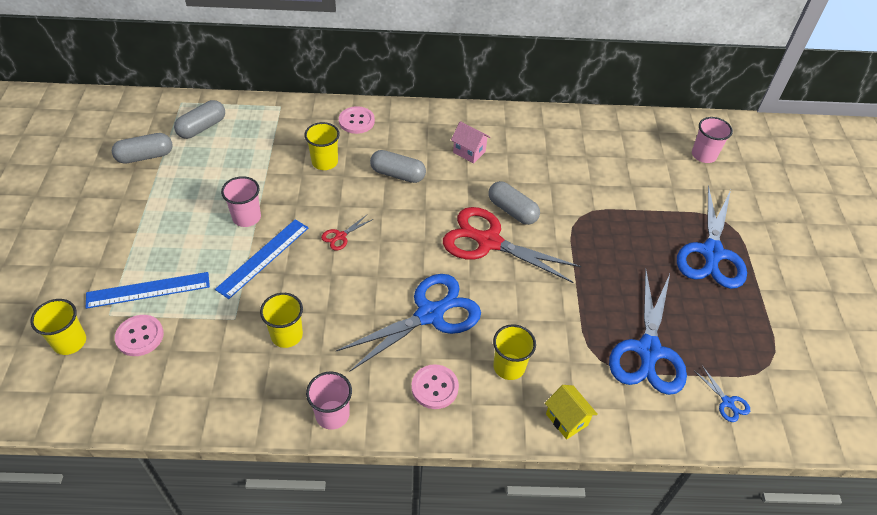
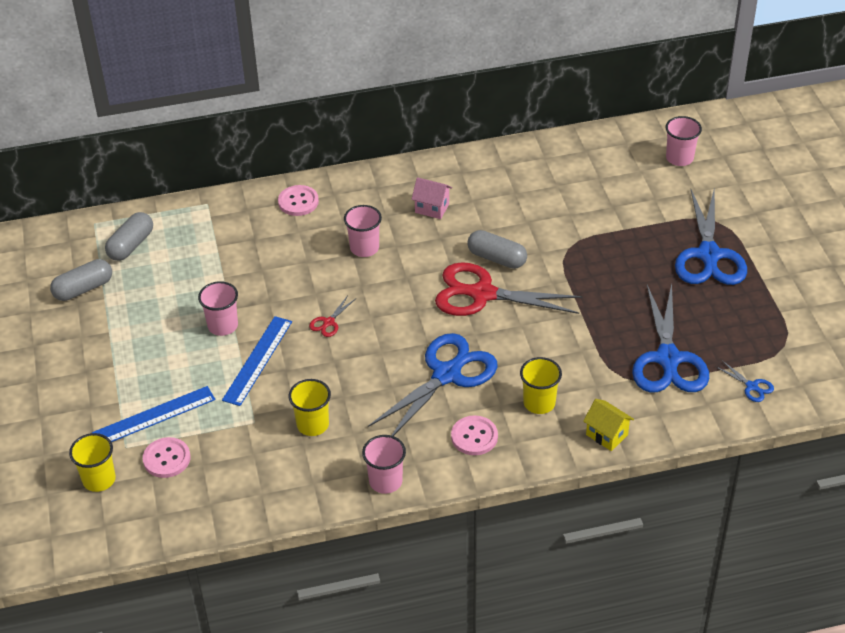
camera: 10 degrees left, 5 degrees down
(325, 162) = (281, 252): yellow cup -> none
(397, 174) = (364, 248): grey capsule -> pink cup

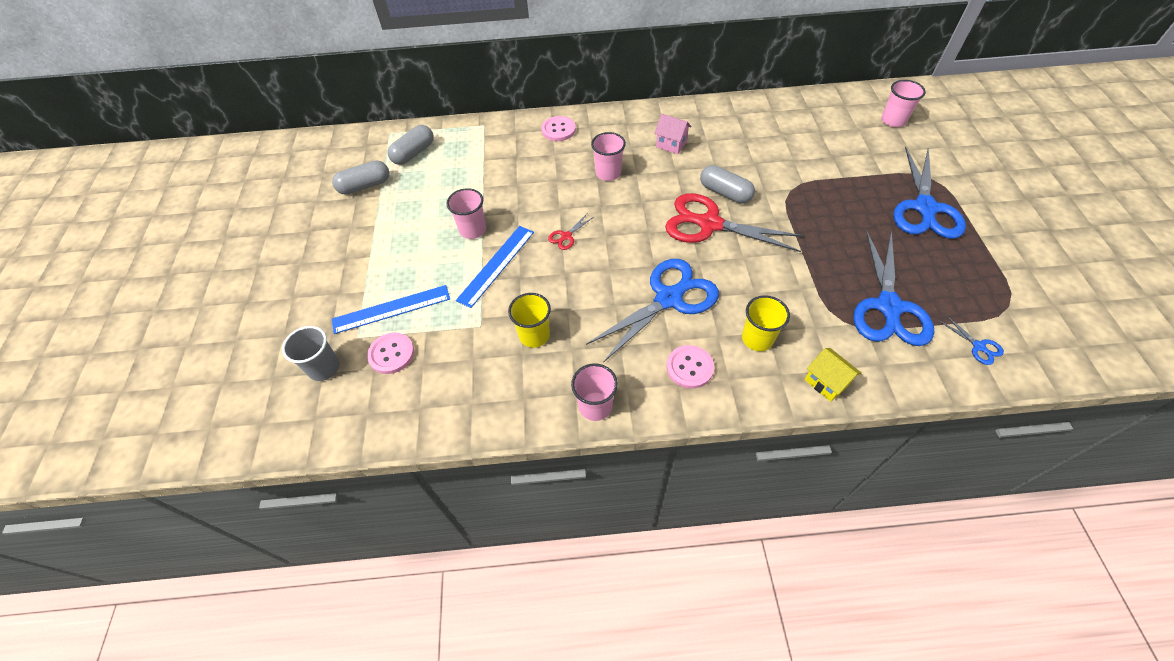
camera: 10 degrees right, 10 degrees up
(99, 479) = (324, 368): yellow cup -> grey cup

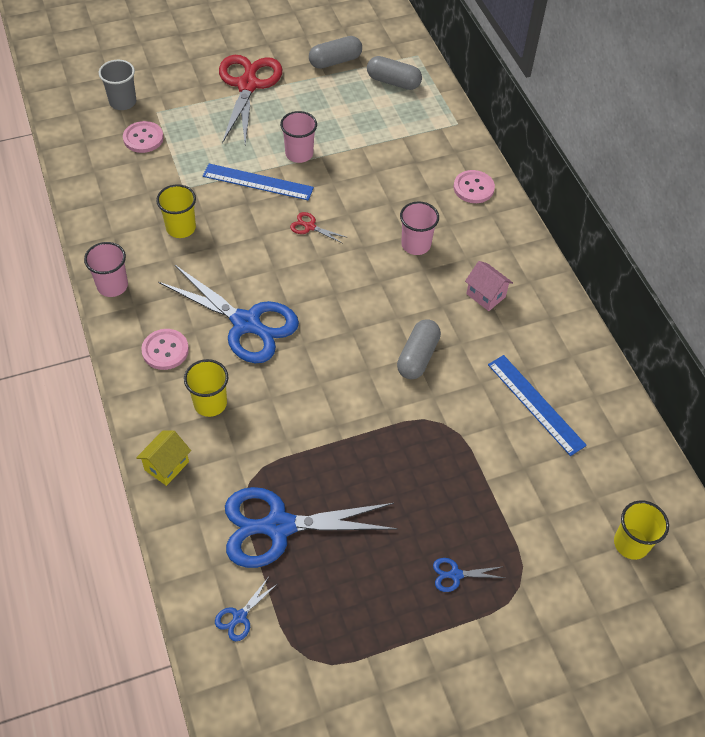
camera: 70 degrees right, 0 degrees up
(365, 186) = (335, 61): grey capsule -> grey capsule turned 75 degrees counterclockwise
(391, 309) = (190, 124): blue ruler -> blue ruler (535, 404)
(671, 144) = (485, 295): pink house -> pink house turned 60 degrees counterclockwise
(708, 224) = (362, 346): red scissors -> red scissors (247, 85)
(893, 120) = (631, 543): pink cup -> yellow cup
(925, 208) = (455, 575): blue scissors -> blue scissors, size x0.41

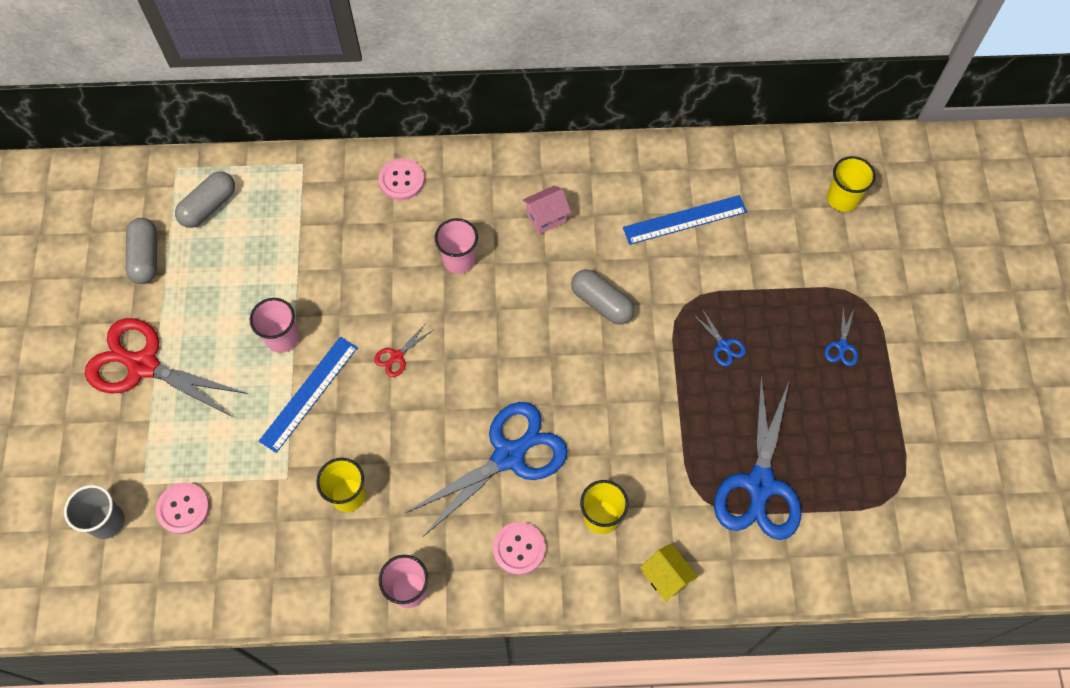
camera: 70 degrees left, 10 degrees up
(239, 617) = (845, 544): blue scissors -> blue scissors (723, 346)

